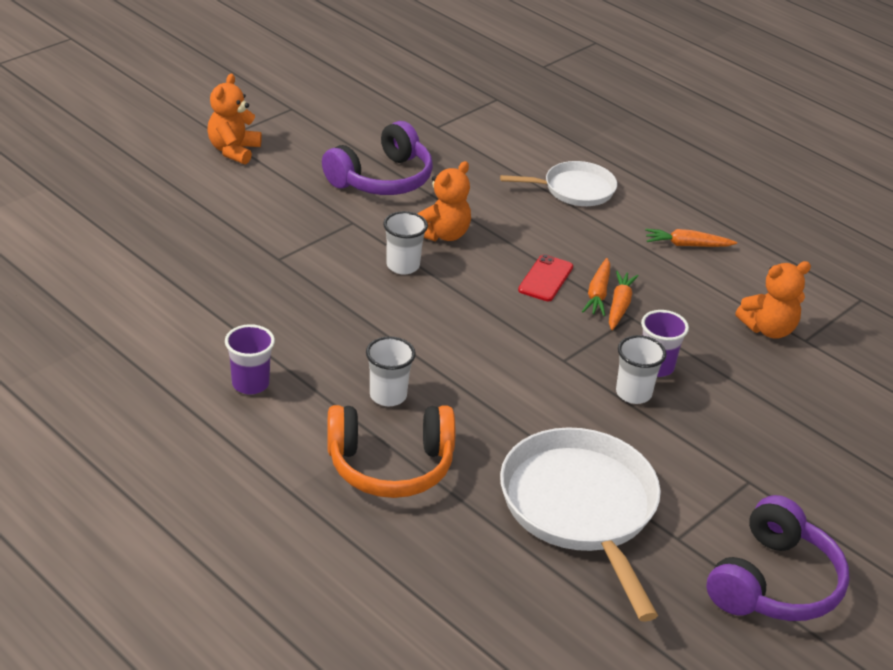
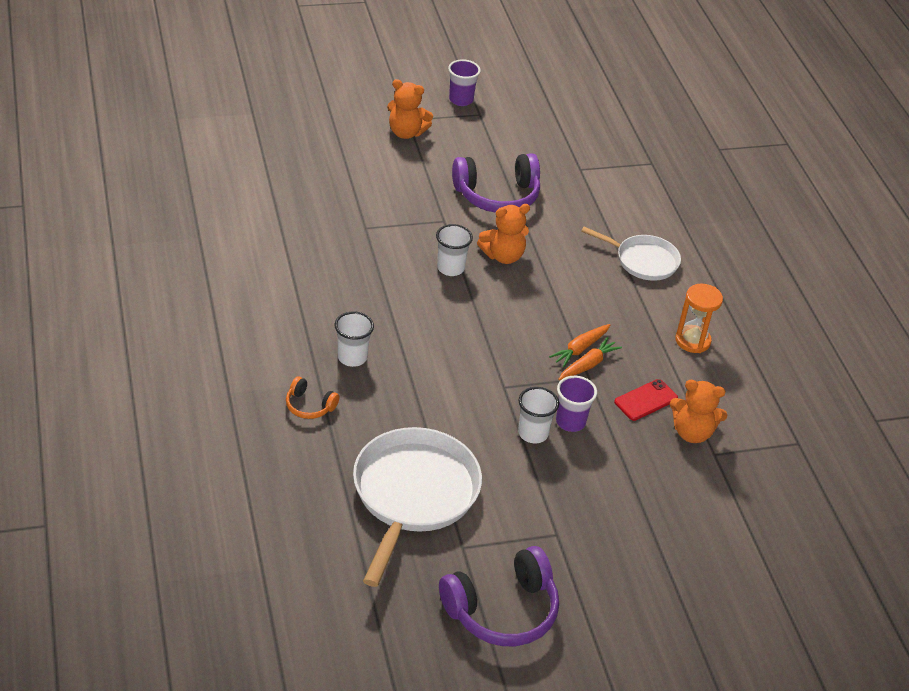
camera: 30 degrees right, 5 degrees up
(233, 150) = (406, 132): orange teddy bear -> orange teddy bear turned 120 degrees counterclockwise
(250, 384) = (267, 309): purple cup -> purple cup (461, 100)
(390, 465) = (309, 406): orange headphones -> orange headphones, size x0.49
(545, 278) = (550, 321): red phone -> red phone (646, 400)
(687, 245) = (692, 341): orange carrot -> orange hourglass

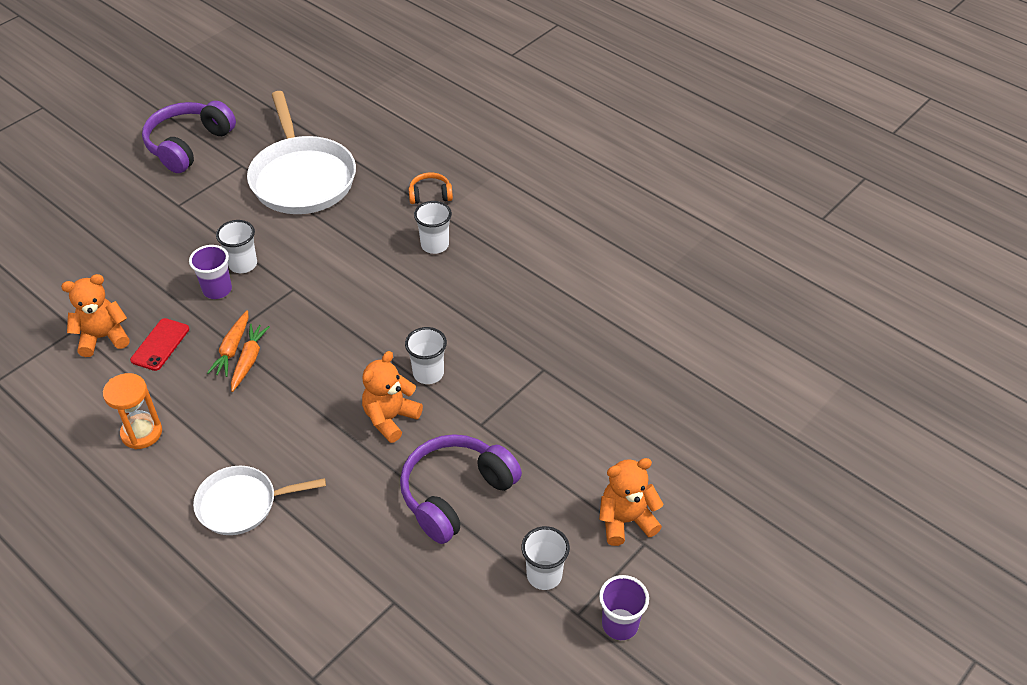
camera: 150 degrees right, 5 degrees up
(481, 136) = (544, 575): none -> white cup

